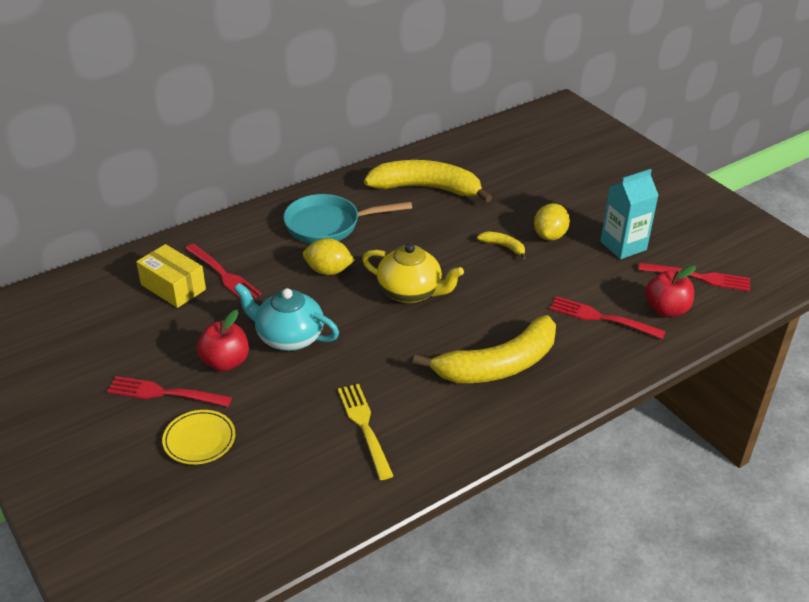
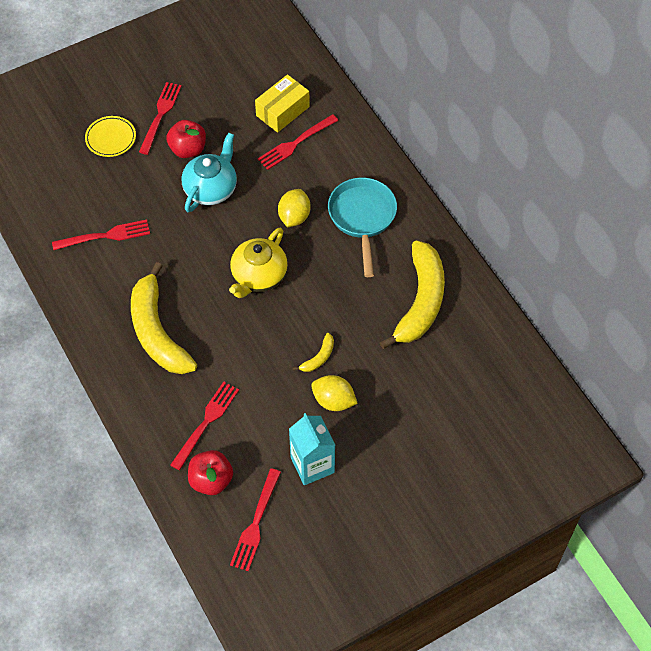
camera: 95 degrees right, 20 degrees up
(364, 427) = (105, 236): yellow fork -> red fork

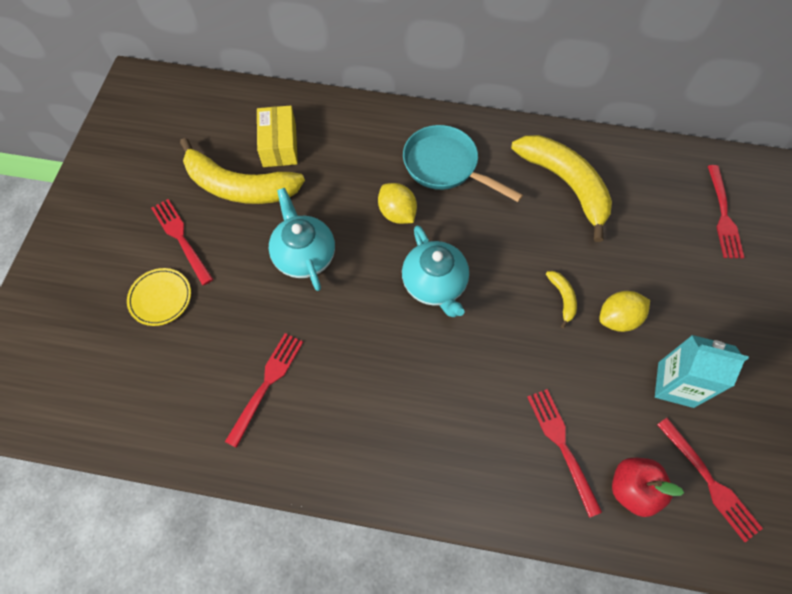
camera: 50 degrees left, 5 degrees up
(157, 331) = (420, 416): yellow banana -> yellow banana (239, 186)
(188, 149) = (242, 243): red apple -> none
(258, 276) = (435, 284): yellow teapot -> turquoise teapot
(295, 143) = (322, 159): red fork -> red fork (723, 215)

